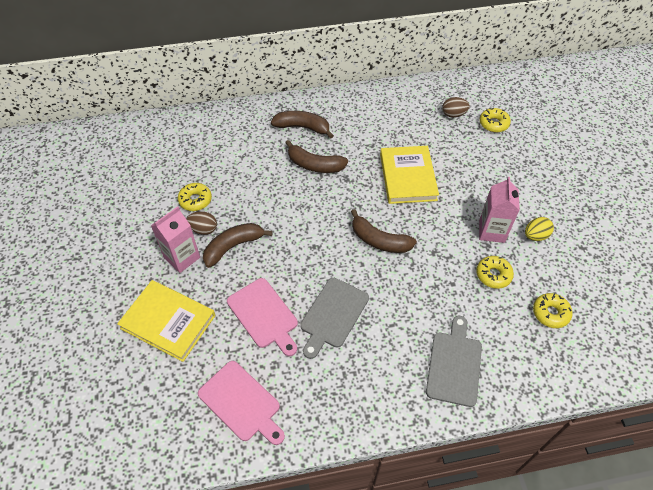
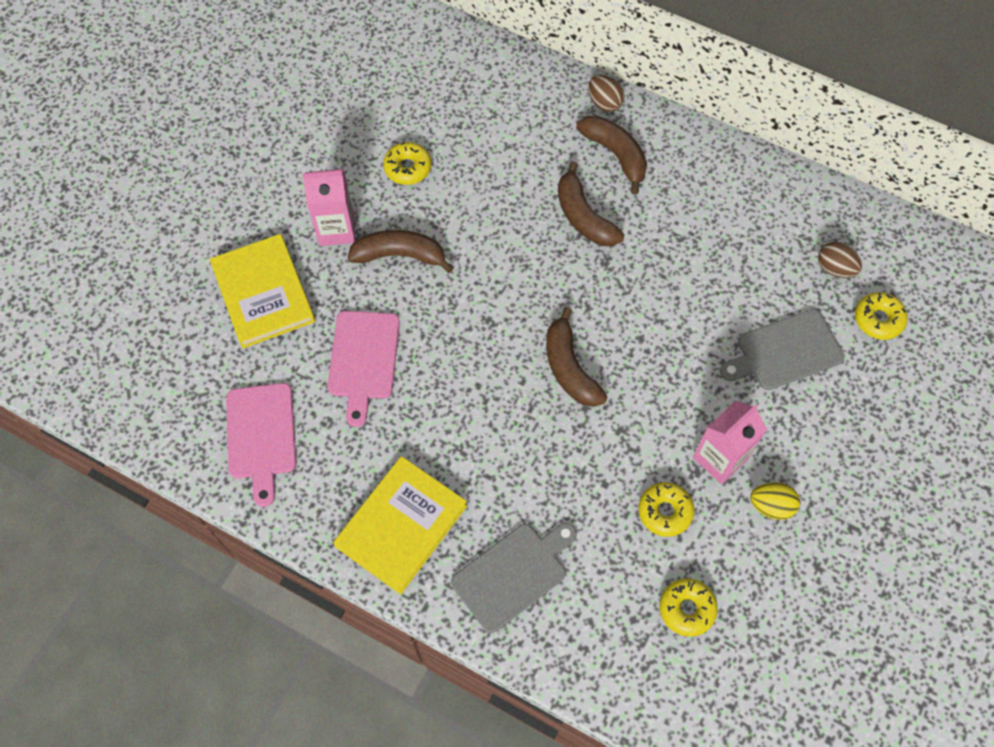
camera: 40 degrees right, 10 degrees up
(203, 229) = (386, 211): brown egg -> brown egg (604, 103)
(333, 315) = (435, 415): grey cutting board -> grey cutting board (785, 351)
(407, 177) = (684, 312): yellow book -> yellow book (401, 526)

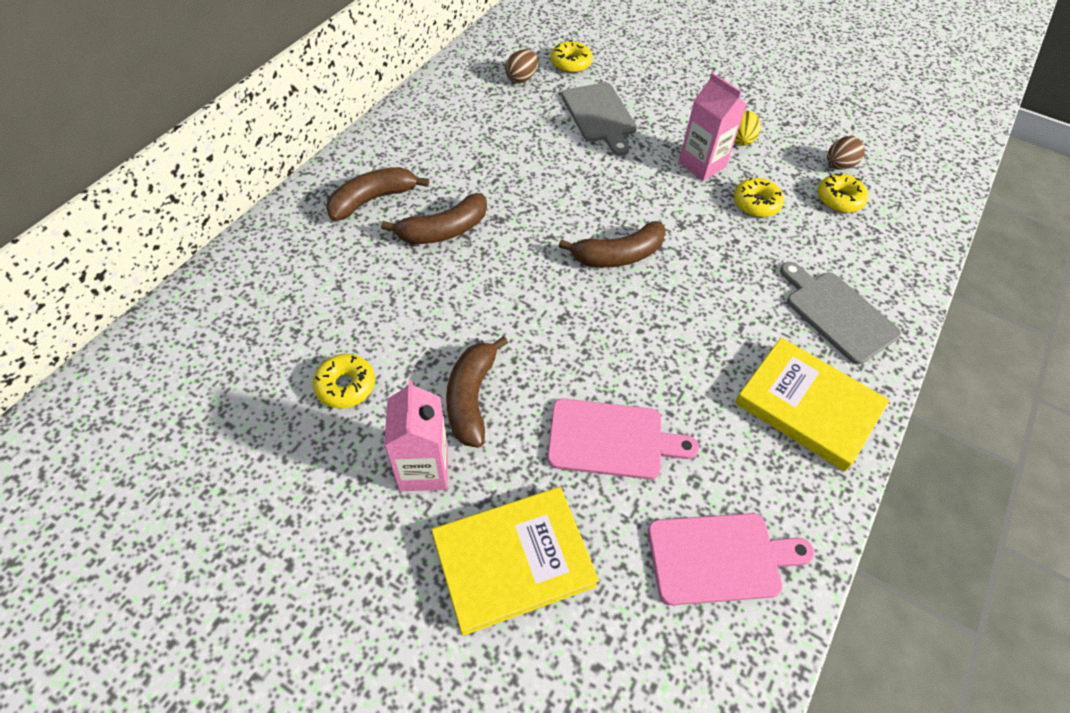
camera: 90 degrees left, 10 degrees down
(604, 103) = (303, 202): brown egg -> brown egg (839, 165)

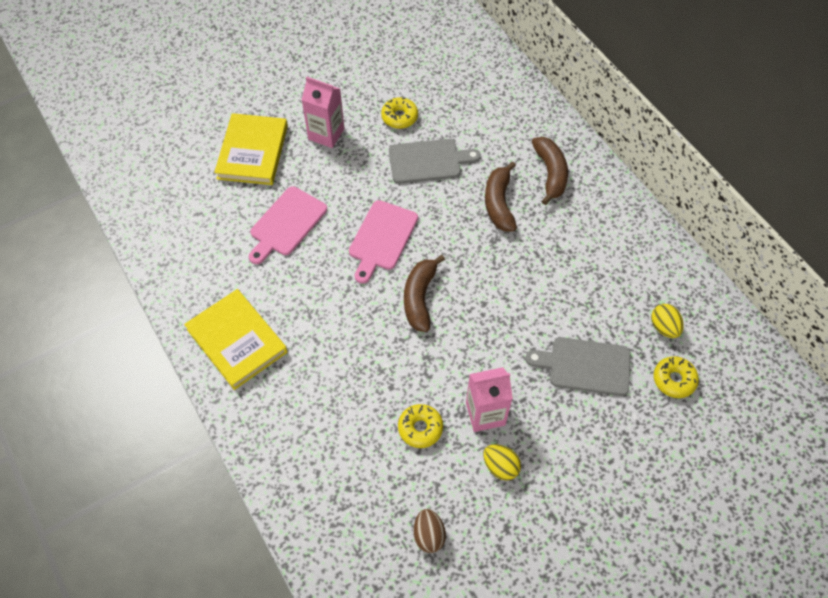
camera: 120 degrees right, 5 degrees up
(471, 398) = (356, 169): brown banana -> none
(521, 78) = (664, 327): brown egg -> yellow egg
(720, 558) = (190, 238): pink cutting board -> pink cutting board (382, 238)
(807, 406) = (237, 341): yellow book -> yellow book turned 75 degrees clockwise
(837, 313) = (288, 412): grey cutting board -> grey cutting board (428, 161)
(839, 199) = (390, 502): yellow donut -> none

